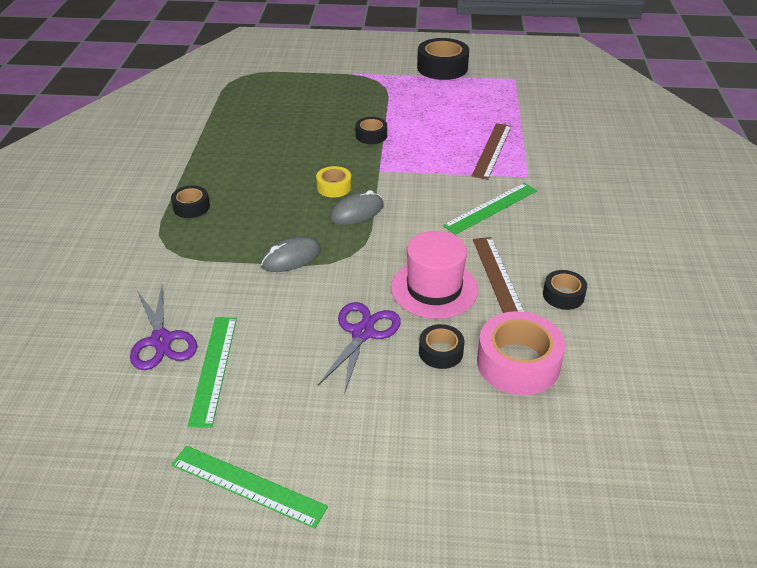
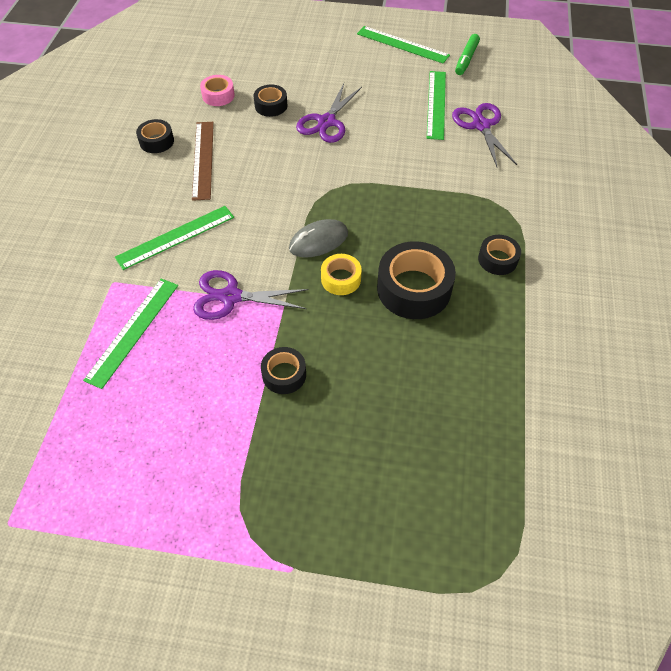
camera: 175 degrees left, 15 degrees up
(146, 458) = (466, 59): none -> green marker
(291, 257) = (385, 191): grey mouse -> none
(424, 172) = (231, 297): none -> purple scissors
(434, 288) = (261, 153): pink hat -> none
(442, 68) = (119, 579): black tape -> black tape (414, 289)
(492, 150) = (133, 331): brown ruler -> green ruler
(518, 363) = (218, 95): pink tape -> pink tape, size x0.55

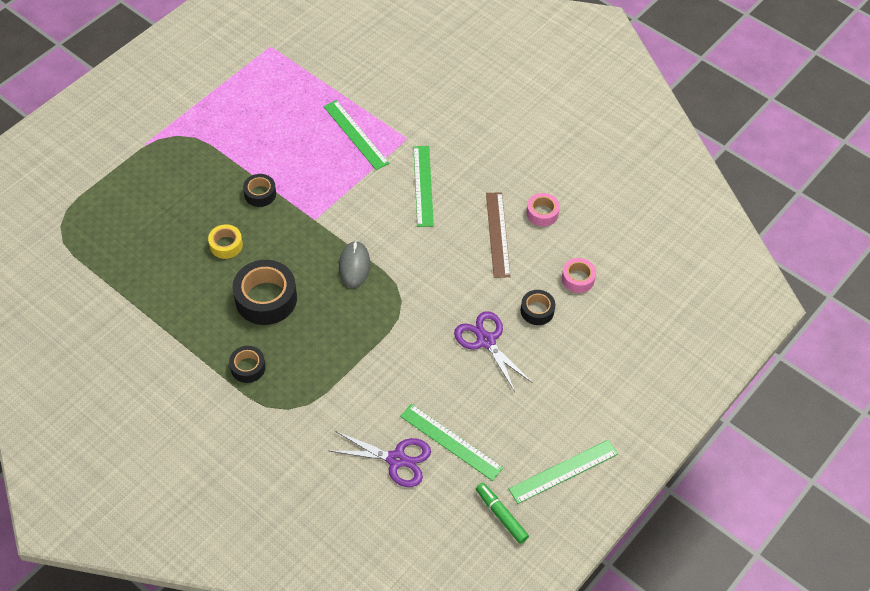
camera: 120 degrees right, 0 degrees up
(156, 141) = (542, 213): black tape -> pink tape
(203, 159) = (497, 234): brown ruler -> brown ruler turned 60 degrees clockwise
(231, 297) = (343, 193): purple scissors -> none
(341, 279) = (309, 261): yellow tape -> yellow tape (226, 245)

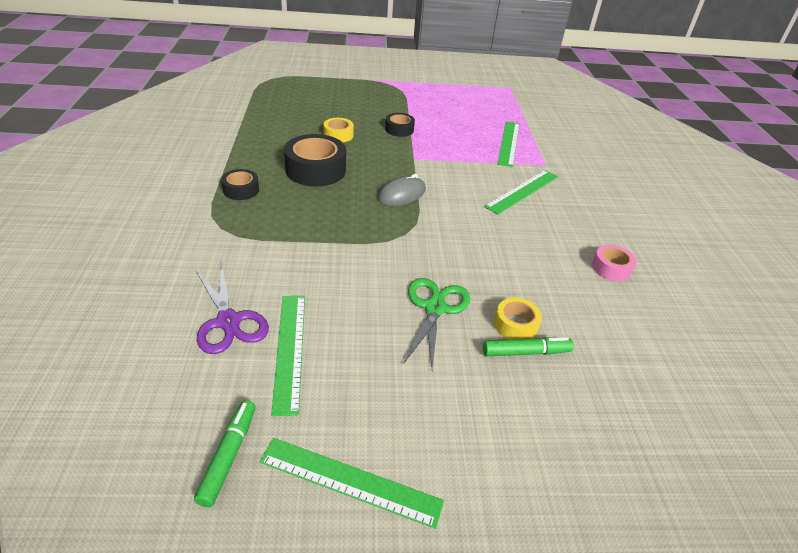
camera: 45 degrees right, 15 degrees down
(486, 341) = (435, 308): purple scissors -> green scissors
(497, 234) = (548, 253): brown ruler -> none
(537, 311) = (515, 325): black tape -> yellow tape
(560, 324) = (526, 352): none -> green marker
(578, 279) = (591, 334): pink tape -> none

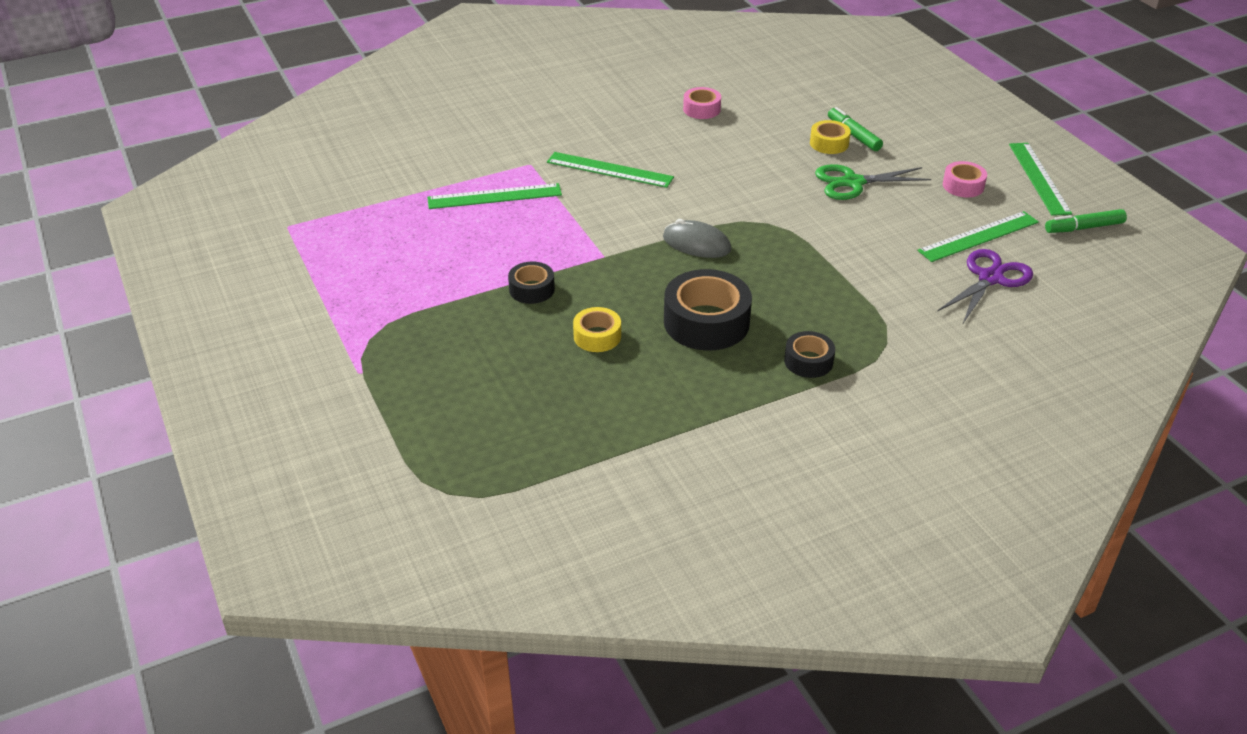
camera: 110 degrees left, 0 degrees up
(380, 390) = (963, 186): none -> pink tape

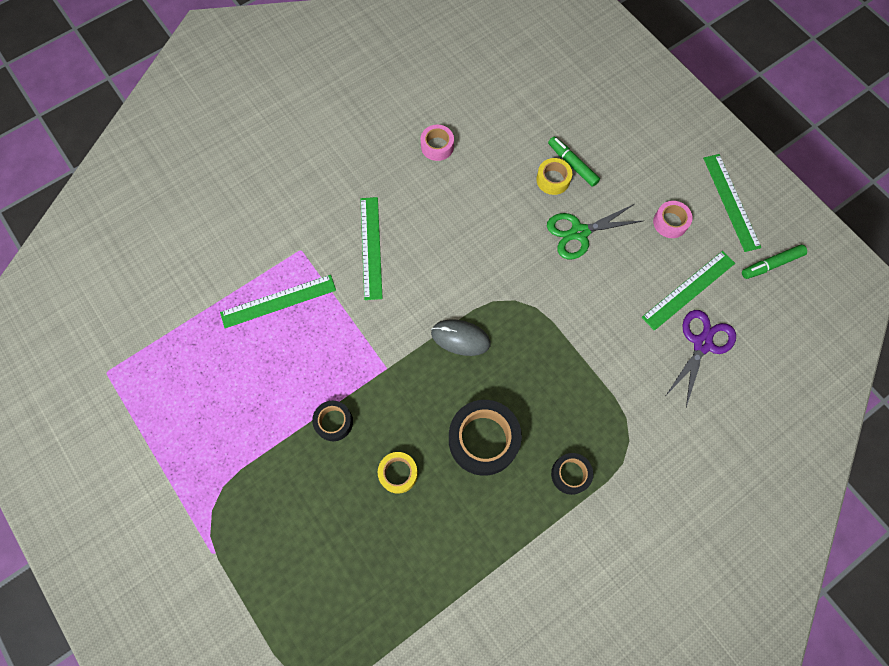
camera: 10 degrees left, 30 degrees up
(609, 170) = (371, 247): green ruler -> green ruler turned 75 degrees clockwise

